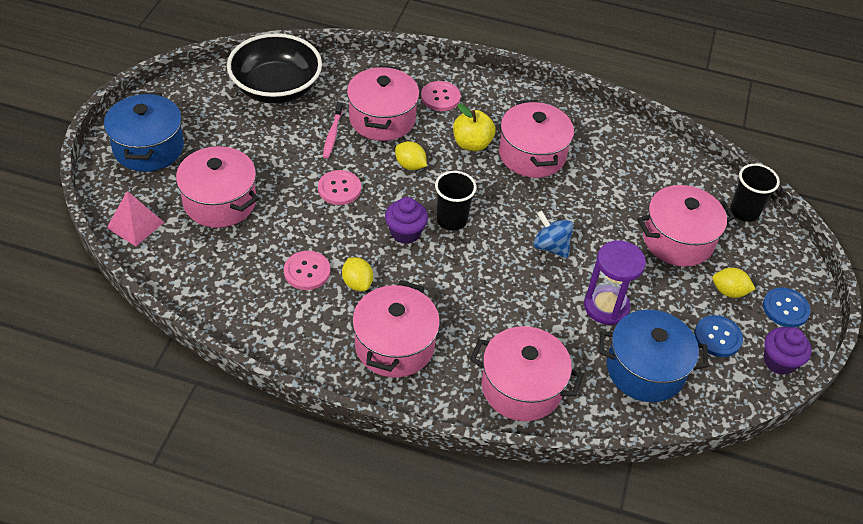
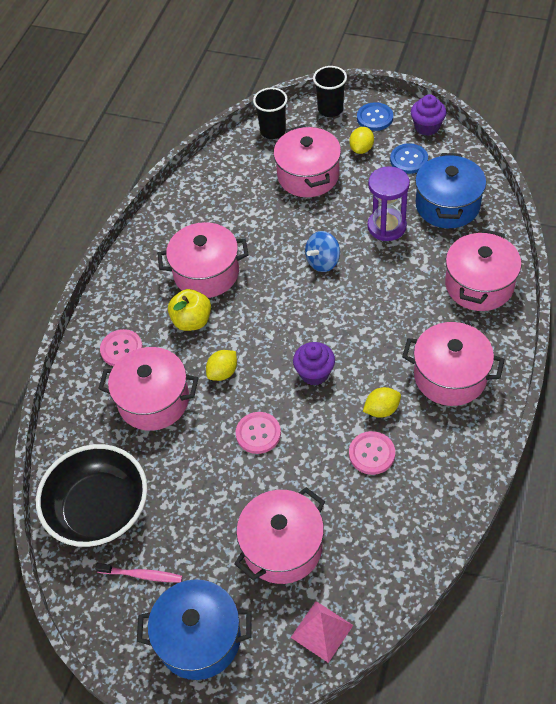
camera: 80 degrees left, 5 degrees up
(332, 134) = (177, 446): pink toothbrush -> pink toothbrush (142, 575)
(451, 220) = (295, 336): black cup -> black cup (330, 109)

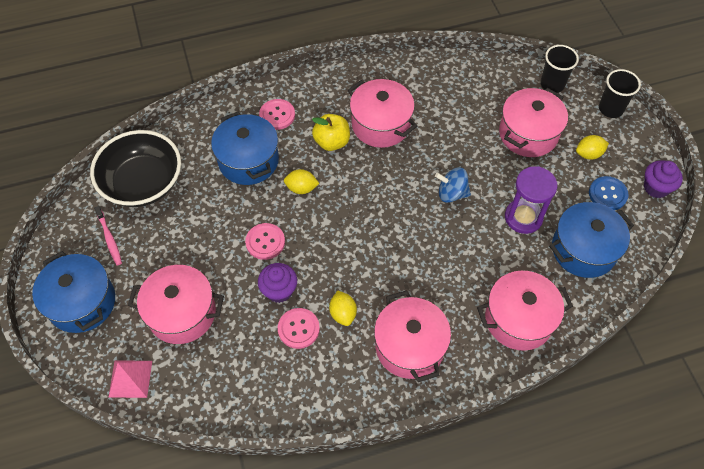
camera: 50 degrees right, 5 degrees up
(154, 400) = (248, 160): pink pot -> blue pot
(314, 373) = (343, 248): purple cupcake -> purple cupcake (279, 290)
(375, 118) = (630, 144): blue button -> none
(381, 410) = (343, 313): yellow lemon -> yellow lemon turned 45 degrees clockwise

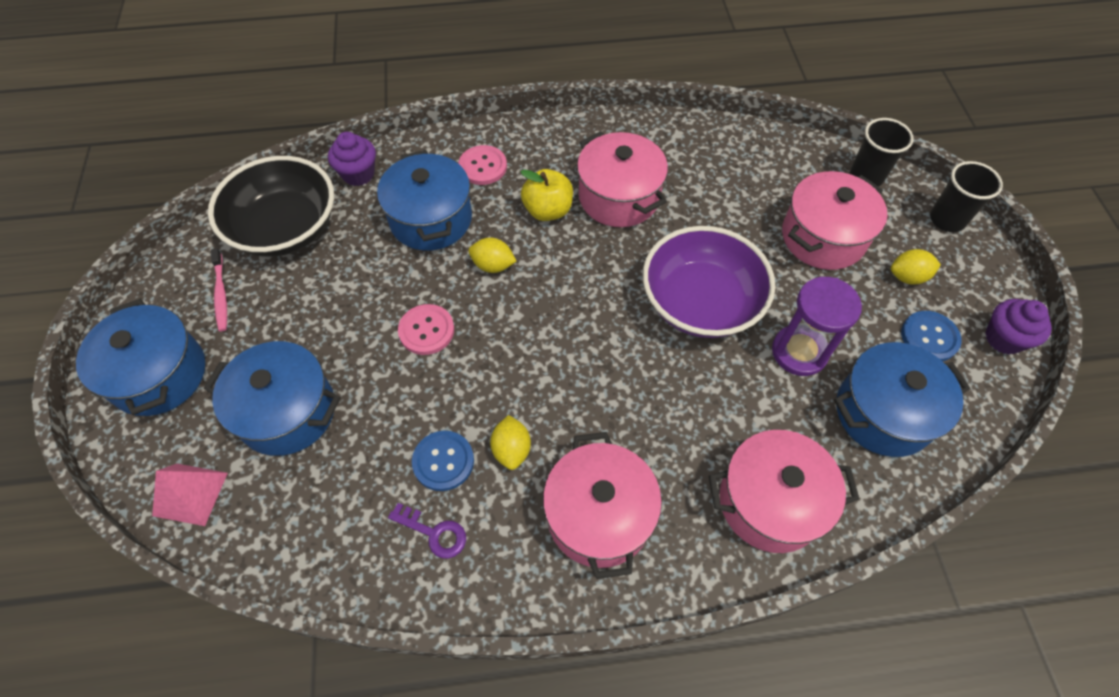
camera: 10 degrees right, 0 degrees up
(182, 313) = (287, 412): pink pot -> blue pot
(279, 290) = (429, 401): purple cupcake -> purple cupcake (358, 174)
(298, 329) = (443, 461): pink button -> blue button
(303, 375) = (434, 533): none -> purple key
(451, 193) = (700, 302): blue spinning top -> purple bowl

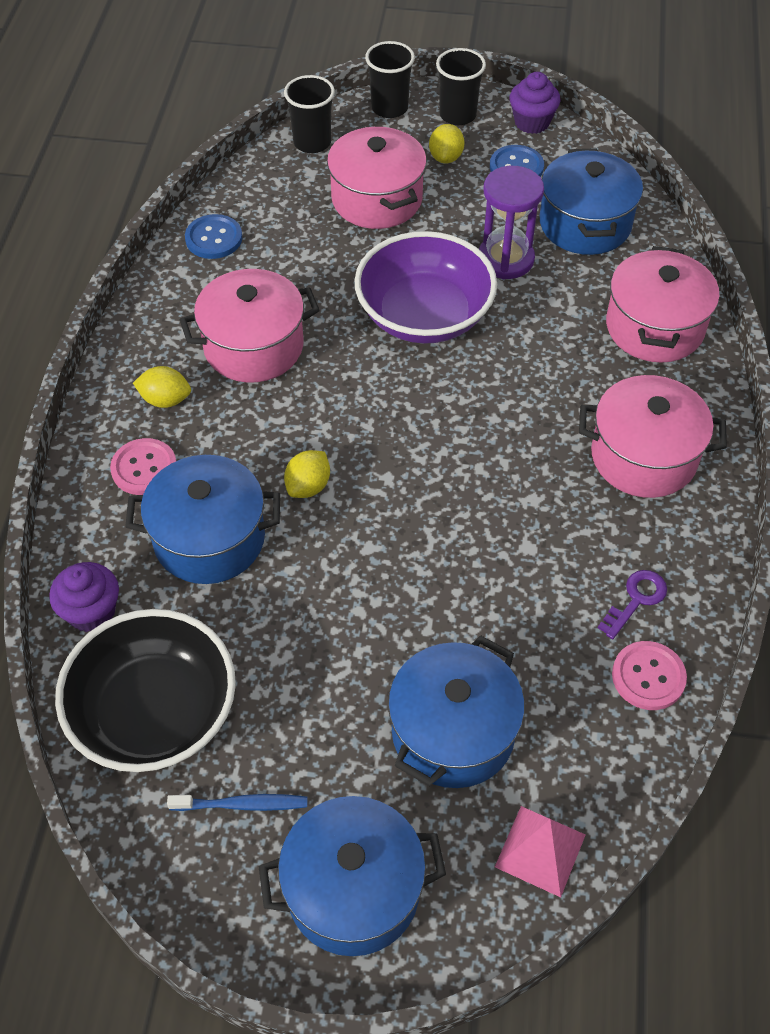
camera: 75 degrees left, 5 degrees down
(221, 294) = (242, 804): pink toothbrush -> blue toothbrush
(426, 330) = (380, 569): pink button -> pink button (648, 677)
(443, 461) = (556, 578): blue button -> blue button (214, 238)
(511, 449) = (556, 514): yellow lemon -> yellow lemon (165, 400)
(547, 210) = (245, 417): yellow apple -> none
(972, 274) = (457, 115): none -> black cup

